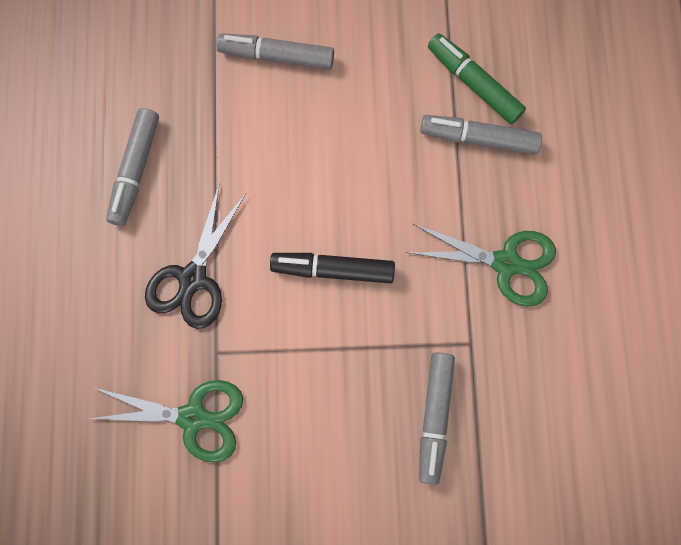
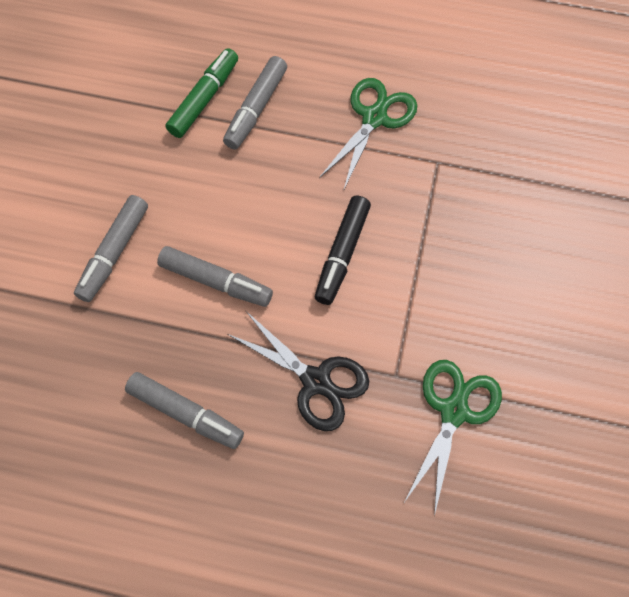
camera: 75 degrees left, 10 degrees down
(434, 417) = (495, 205): grey marker -> grey marker (216, 281)
(474, 83) = (204, 99): green marker -> green marker turned 150 degrees clockwise

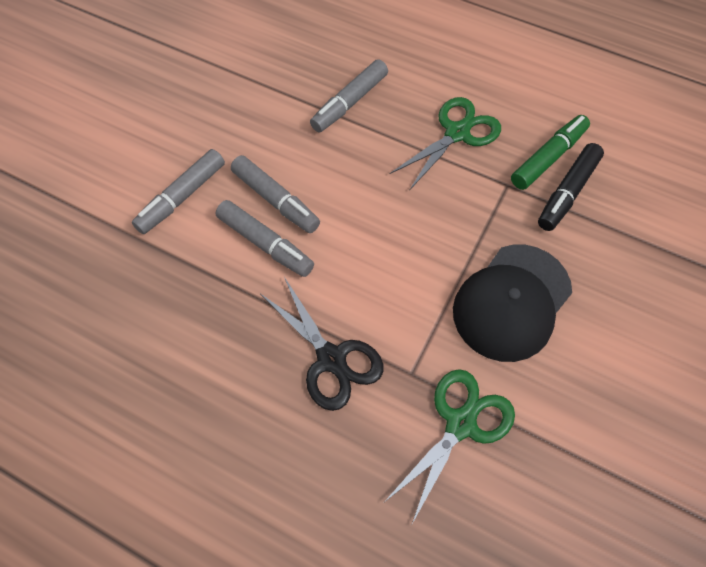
camera: 15 degrees right, 5 degrees down
(185, 413) = (198, 357): grey marker -> grey marker (275, 200)
(204, 99) = (305, 85): green marker -> green marker (548, 158)
(342, 254) = (391, 247): black marker -> black marker (567, 192)
(471, 281) = (512, 302): none -> black cap

